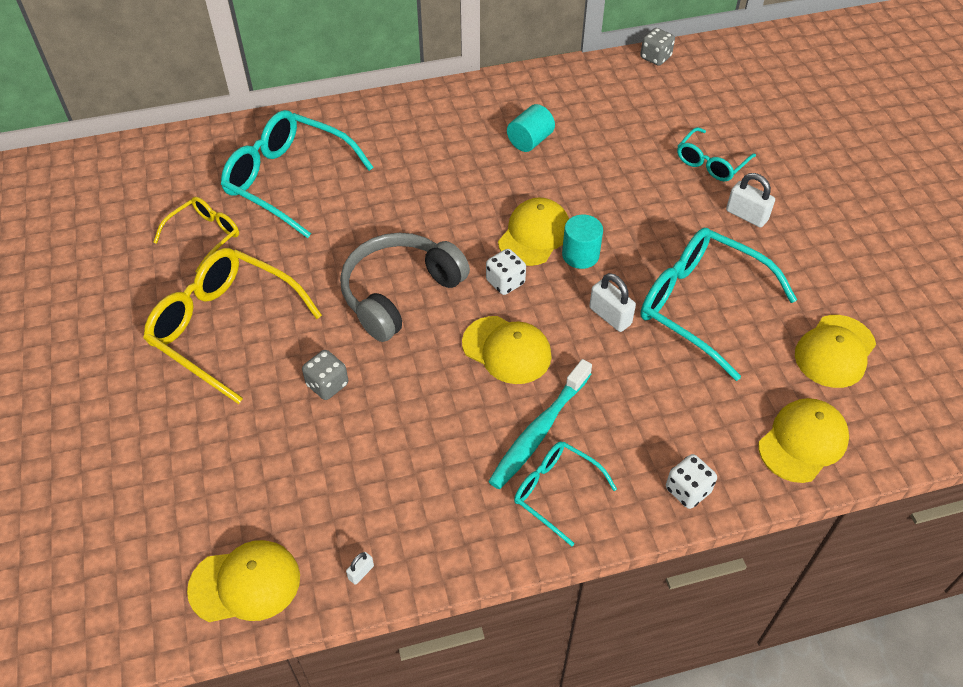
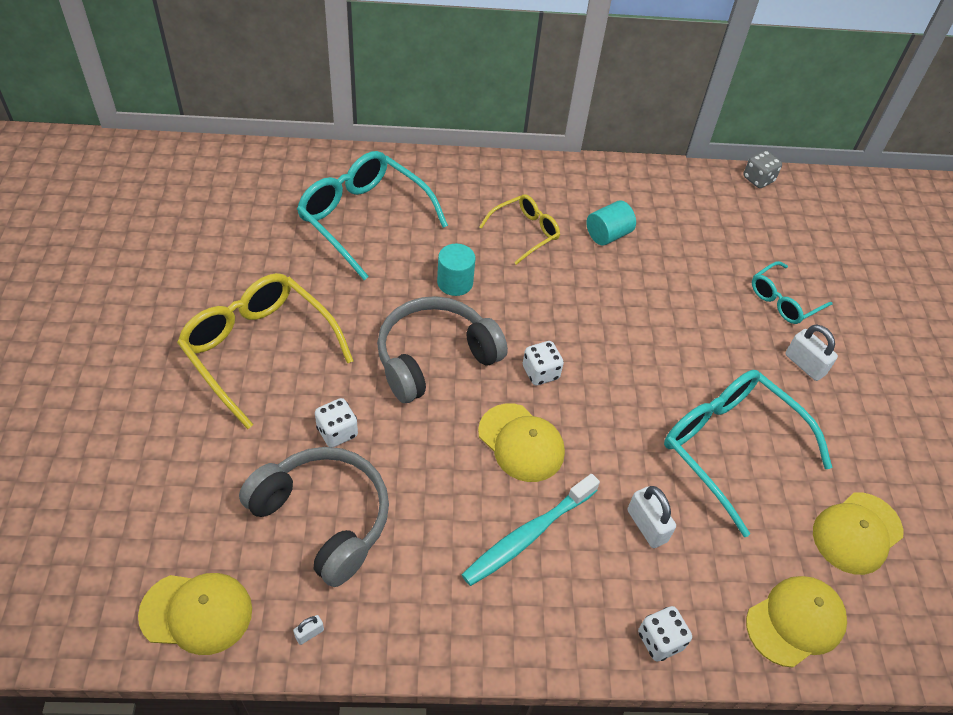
camera: 10 degrees right, 0 degrees up
(205, 236) = (270, 255): yellow glasses -> yellow glasses (525, 232)
(327, 385) = (337, 432): grey dice -> white dice
(340, 466) = (324, 518): none -> grey headphones
(534, 235) = (583, 331): yellow cap -> none
(555, 492) = (525, 604): turquoise glasses -> none
(580, 255) = (623, 363): turquoise cylinder -> turquoise cylinder (455, 282)
(610, 316) = (634, 434): white padlock -> white padlock (647, 526)

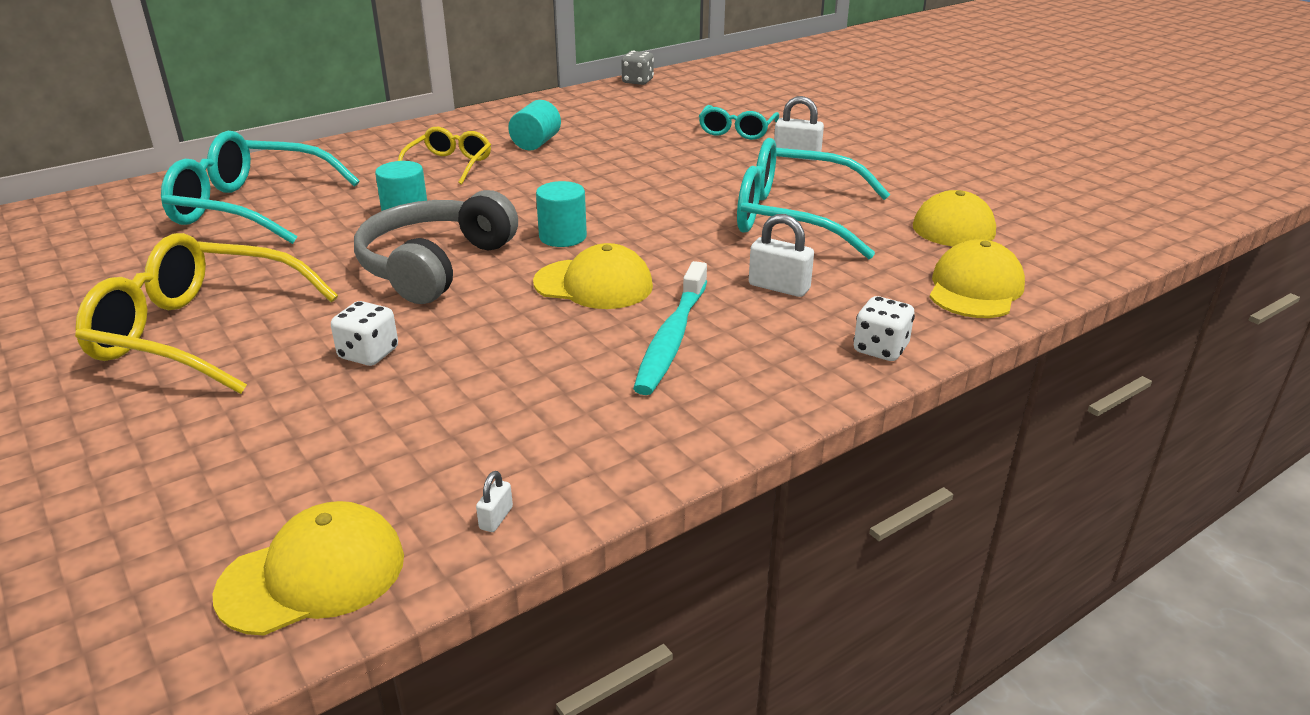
camera: 30 degrees left, 20 degrees down
(324, 518) = (418, 422): grey headphones -> none
(540, 372) = (563, 237): white dice -> turquoise cylinder

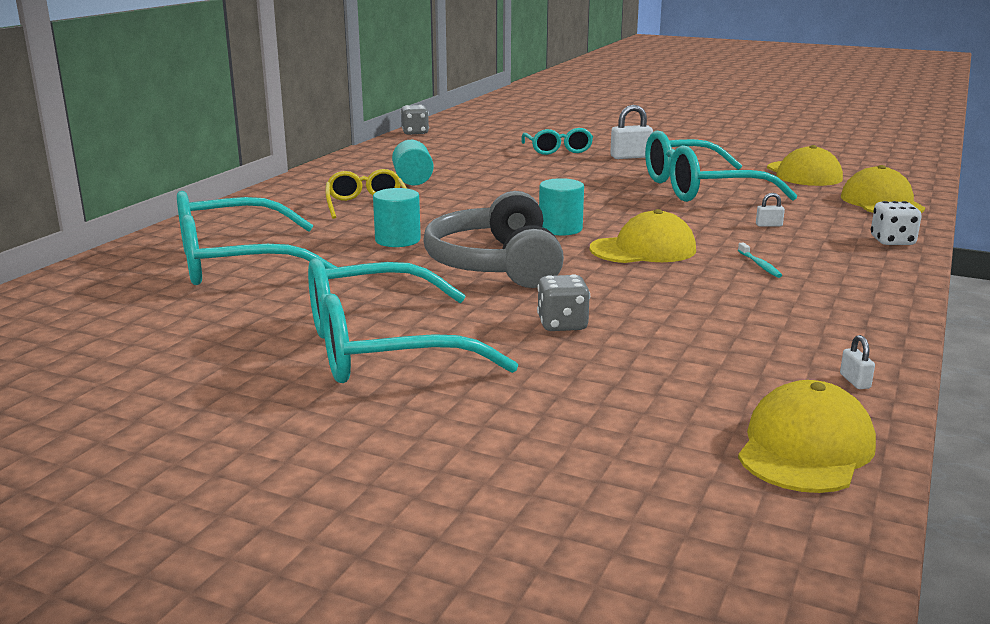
camera: 30 degrees left, 10 degrees down
(198, 332) = (380, 348): yellow glasses -> turquoise glasses
(368, 354) = (562, 324): white dice -> grey dice
(672, 338) = (759, 265): turquoise toothbrush -> turquoise toothbrush, size x0.42
(779, 287) = (769, 225): white padlock -> white padlock, size x0.51

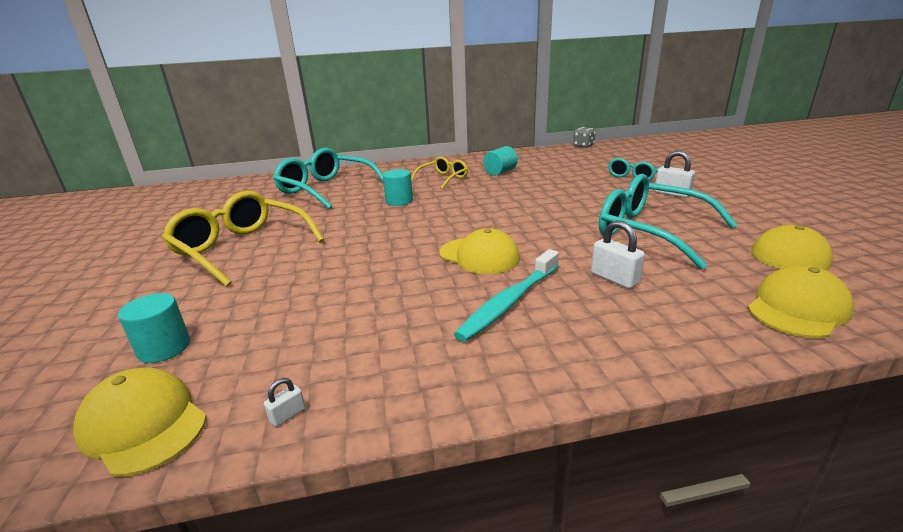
camera: 55 degrees right, 5 degrees up
(380, 348) = (241, 248): turquoise glasses -> yellow glasses
(496, 264) = (392, 230): grey headphones -> none
(560, 229) = (479, 224): turquoise cylinder -> turquoise cylinder (164, 348)
(562, 324) = (312, 276): grey dice -> none
(759, 265) = (509, 302): turquoise toothbrush -> turquoise toothbrush, size x2.38
(769, 225) = (614, 278): white padlock -> white padlock, size x1.95
(805, 448) = (143, 424): yellow cap -> yellow cap turned 135 degrees counterclockwise
(892, 241) = (682, 344): white dice -> none

